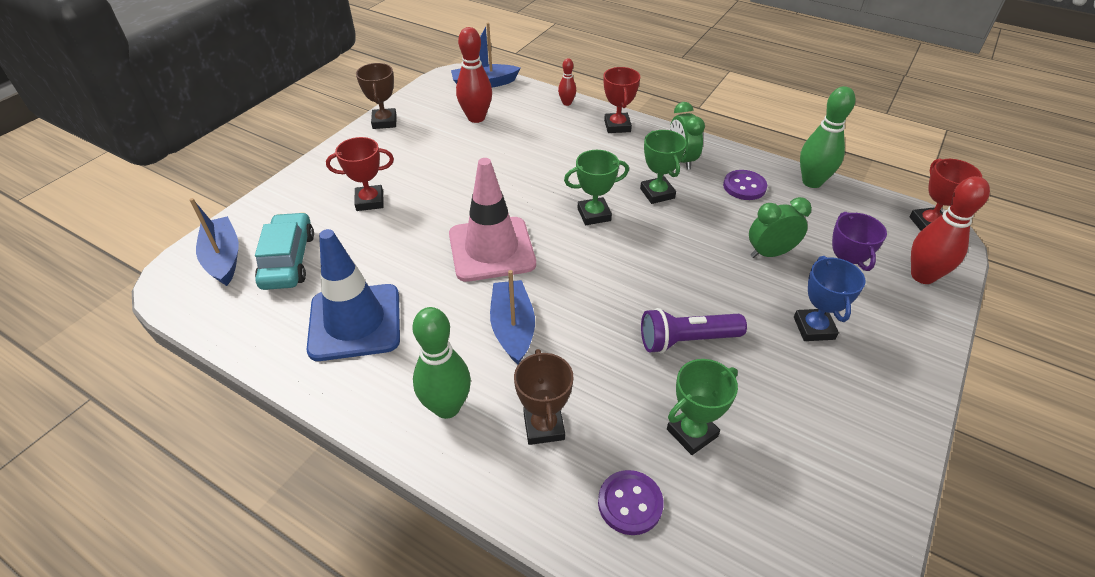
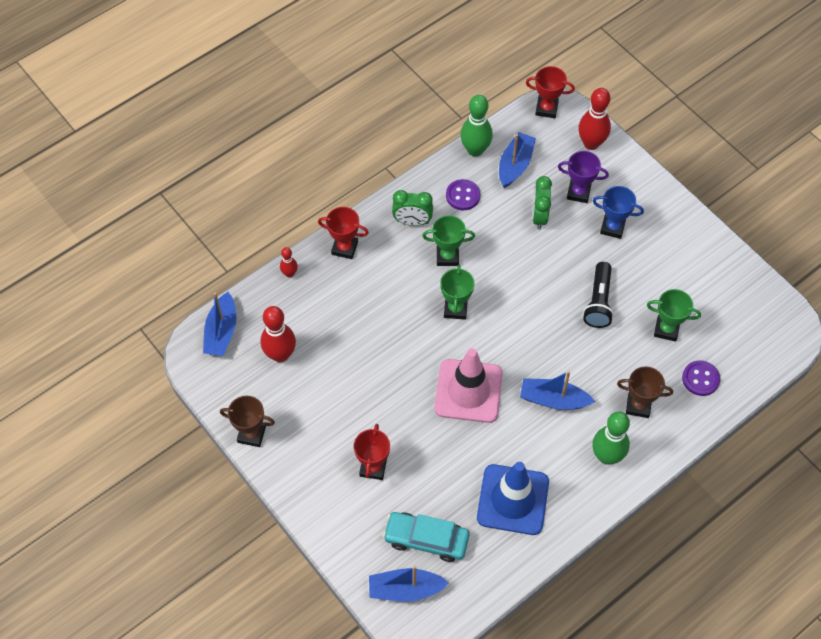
camera: 70 degrees left, 15 degrees up
(686, 340) = (598, 302): purple flashlight -> black flashlight
(692, 433) = (666, 329): green trophy -> green trophy turned 60 degrees counterclockwise
(823, 216) = (515, 165): none -> blue boat

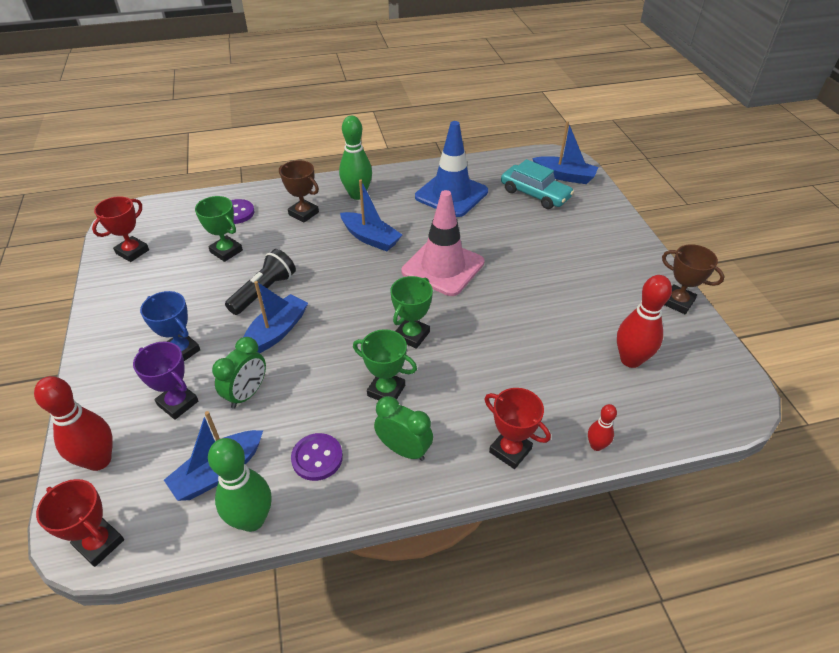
camera: 155 degrees left, 15 degrees down
(221, 332) = (702, 408): blue boat -> blue boat (276, 332)
(373, 467) = (561, 245): red trophy -> red trophy (132, 252)

